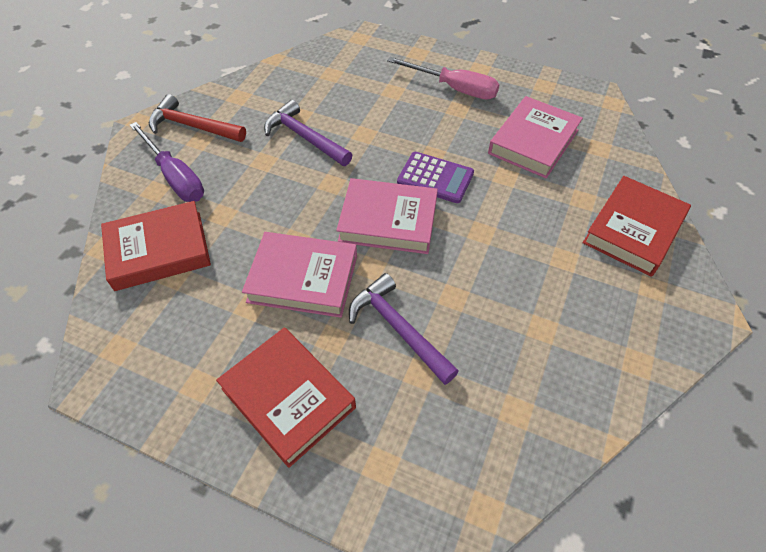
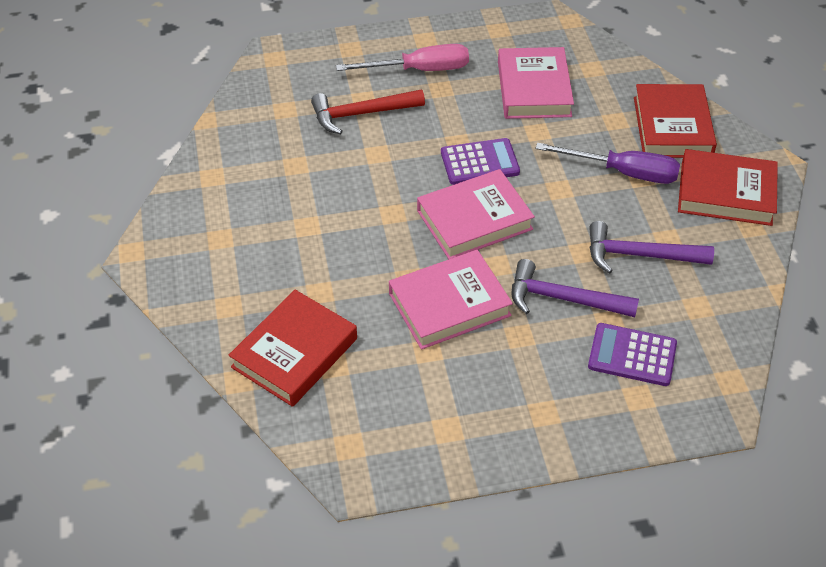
camera: 35 degrees left, 5 degrees down
(175, 177) = (234, 283): purple screwdriver -> purple screwdriver (623, 172)
(193, 126) = (197, 228): red hammer -> red hammer (362, 114)
(288, 398) = (528, 395): red book -> red book (726, 193)
(305, 137) = (324, 184): purple hammer -> purple hammer (640, 255)
(412, 420) = (632, 355): none -> purple calculator

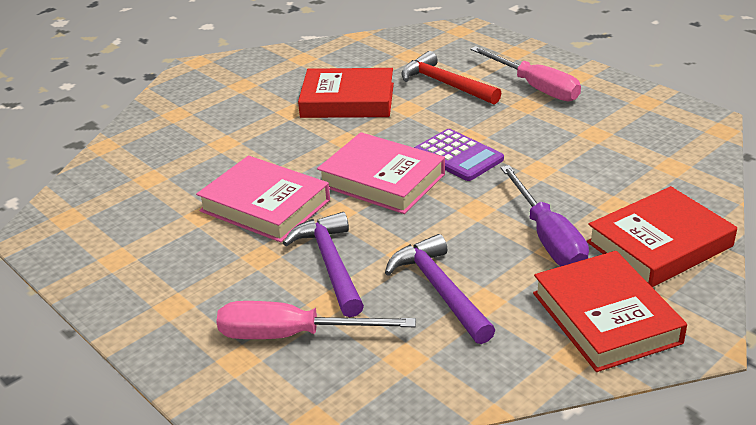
camera: 60 degrees right, 15 degrees down
(294, 353) = (149, 157): red book -> red book (347, 100)
(534, 89) = (594, 147): pink book -> none
(632, 355) = (293, 335): purple calculator -> pink screwdriver

